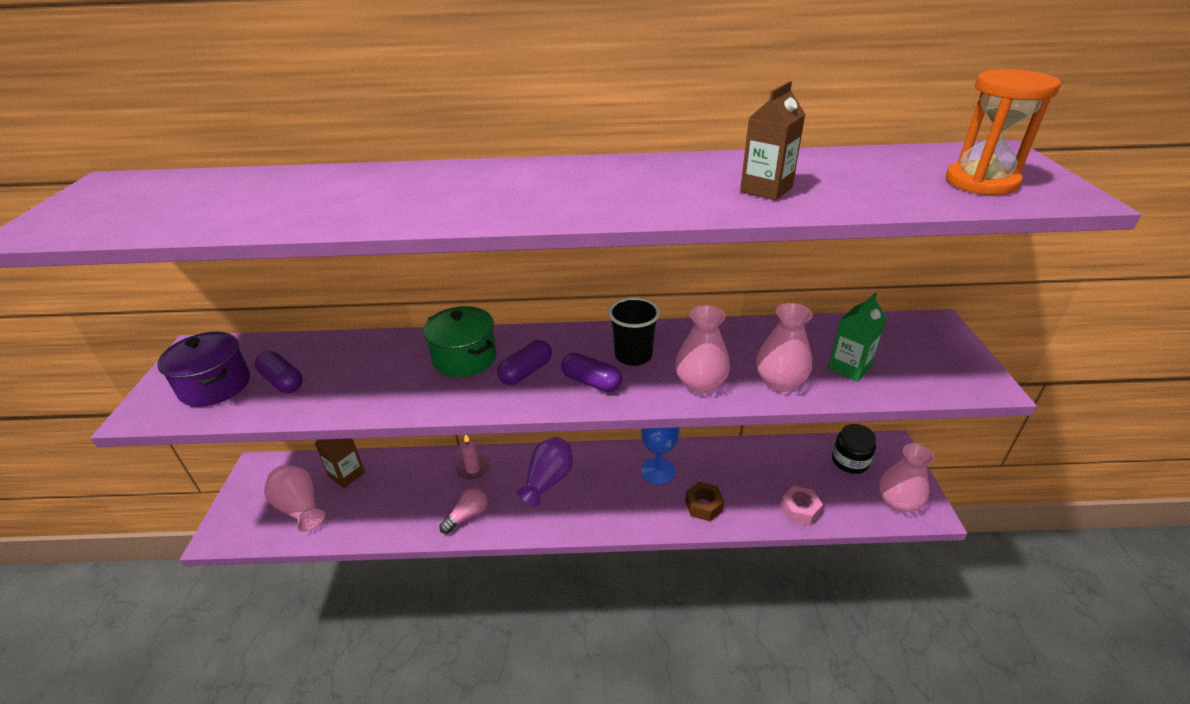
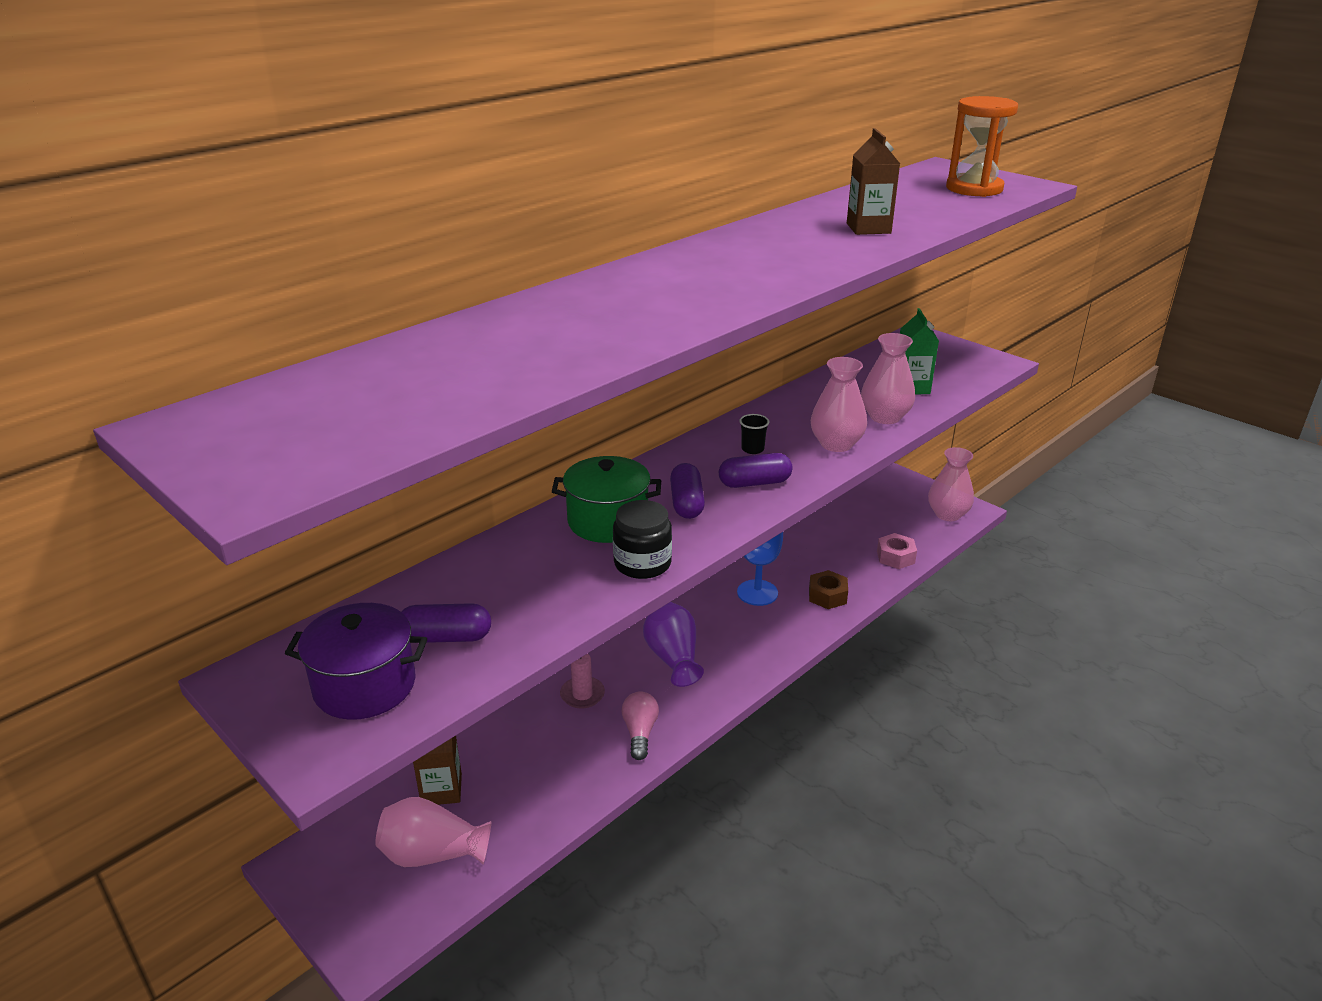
camera: 45 degrees left, 5 degrees down
(633, 355) = (752, 449): black cup -> black cup, size x0.54
(850, 461) = (884, 504): black jar -> black jar (642, 563)

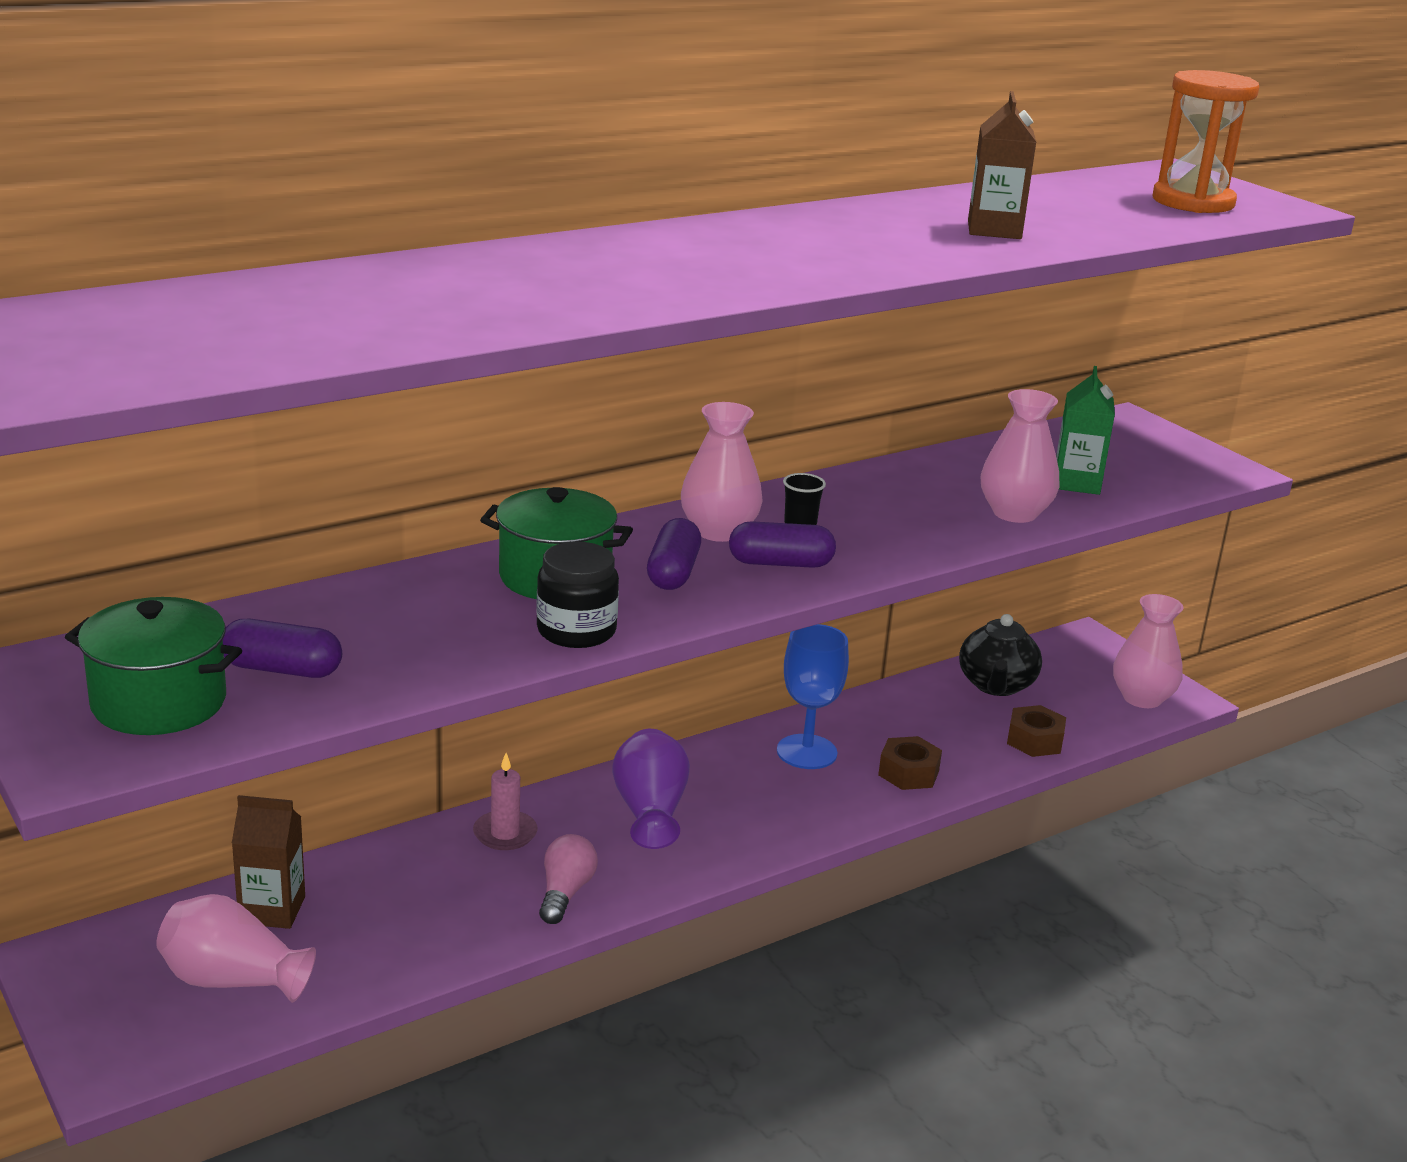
camera: 10 degrees right, 5 degrees down
(365, 686) = (159, 702): purple pot -> green pot
(836, 444) = (923, 535): pink vase -> pink vase (719, 531)
(856, 521) = (996, 685): none -> black teapot
(895, 557) = (1034, 740): pink nut -> brown nut

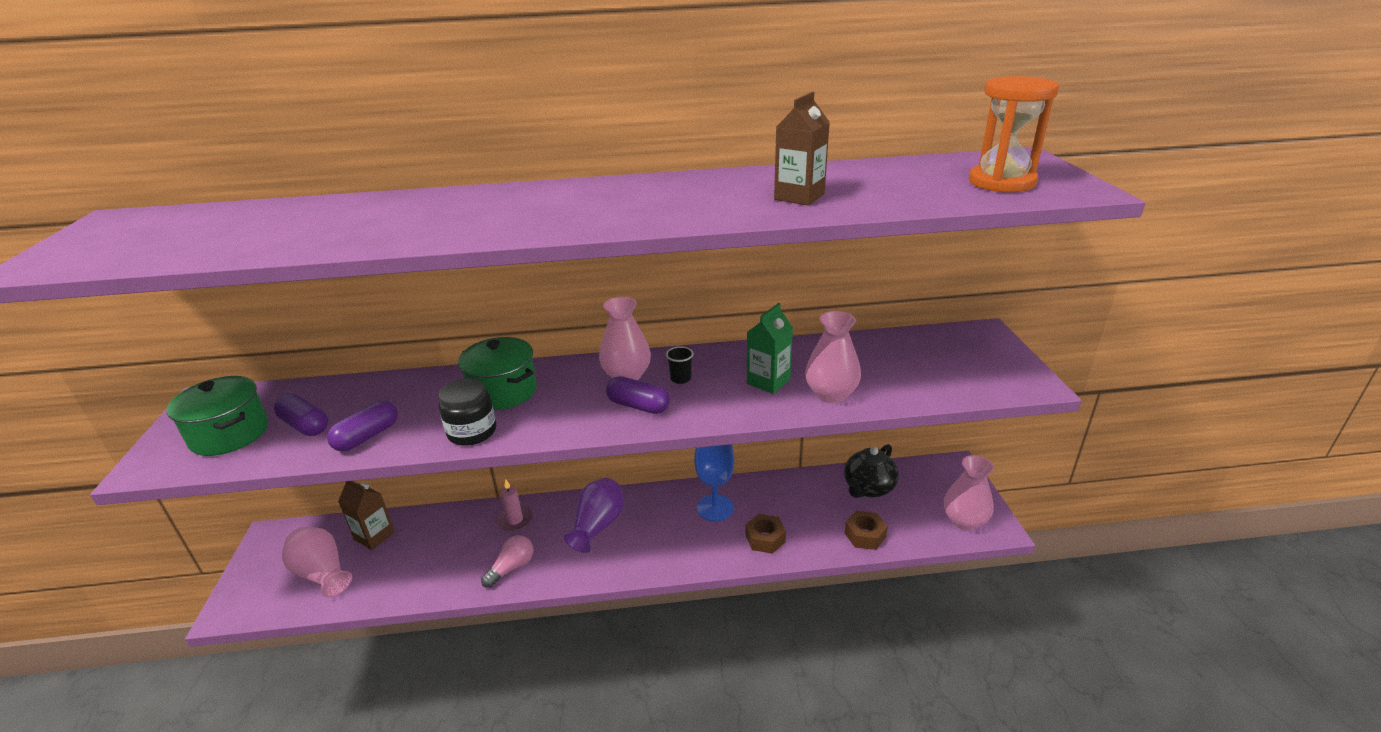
camera: 30 degrees right, 5 degrees up
(673, 572) = (569, 401): purple capsule -> purple capsule (367, 436)
(1076, 483) = (899, 377): green carton -> green carton (768, 381)

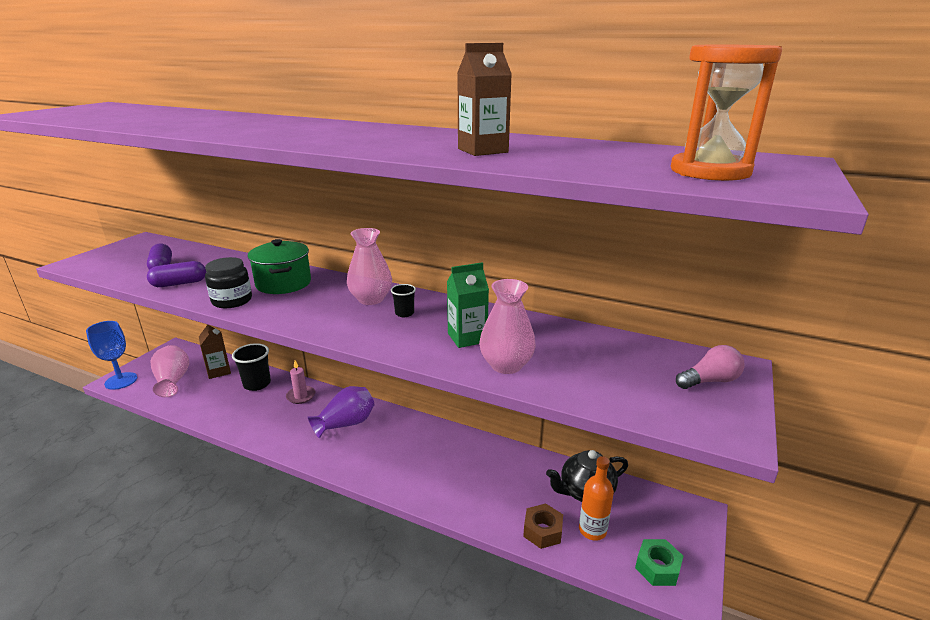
camera: 30 degrees right, 5 degrees down
(230, 434) = (126, 260): green pot -> none
(444, 529) = (257, 384): none -> black cup
(512, 568) = (267, 426): pink light bulb -> pink light bulb (709, 381)
(638, 406) = (350, 321): purple capsule -> none
(715, 508) = (439, 449): blue goblet -> blue goblet (121, 381)
(765, 538) = (454, 491): brown nut -> none
(899, 516) = (592, 530): none -> orange bottle
(964, 521) = (657, 567): pink vase -> green nut

